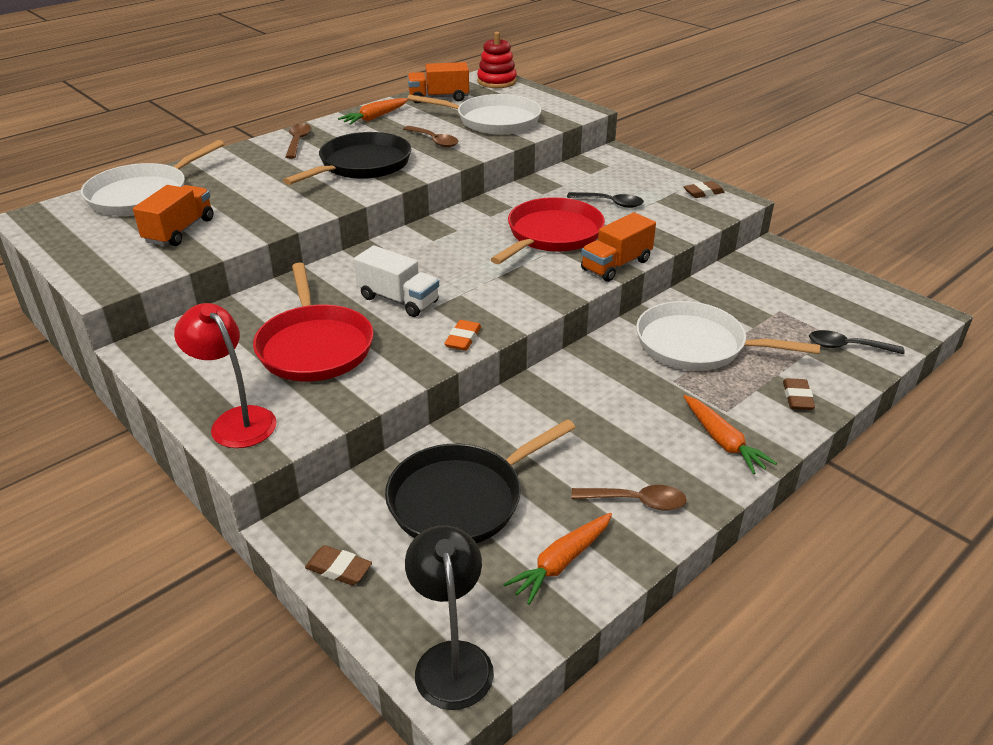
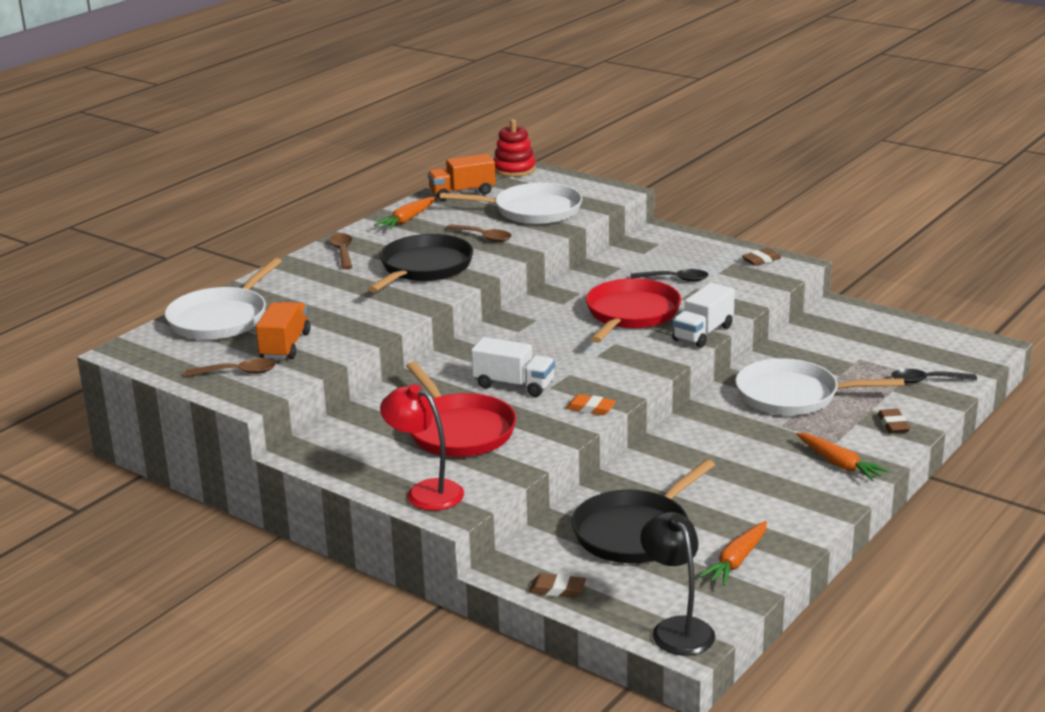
camera: 10 degrees left, 10 degrees down
(463, 339) = (591, 408): orange eraser -> orange eraser turned 75 degrees counterclockwise
(616, 265) = (703, 333): orange truck -> white truck
(636, 501) = (782, 514): brown spoon -> brown spoon (238, 372)

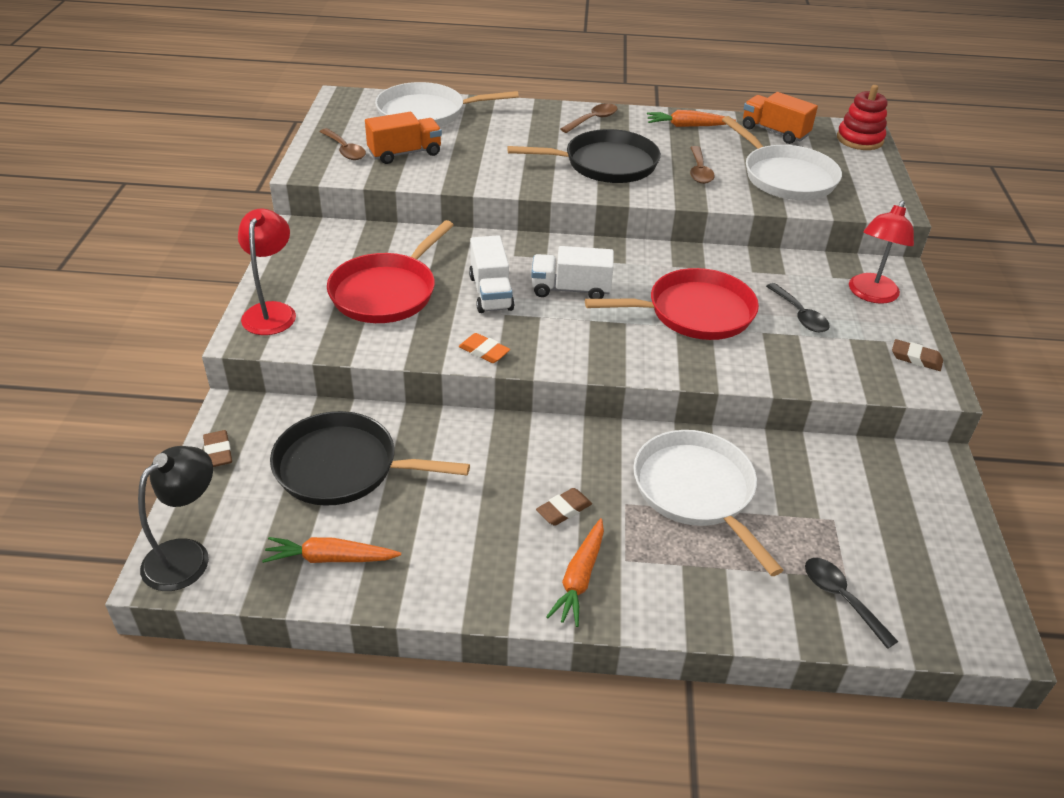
camera: 55 degrees right, 15 degrees up
(591, 408) = (484, 351): orange eraser -> orange eraser turned 45 degrees counterclockwise
(678, 248) = (870, 295): none -> red lamp
(703, 333) = (703, 372): white truck -> white truck (570, 289)
(893, 424) = (707, 599): brown eraser -> brown eraser (564, 510)

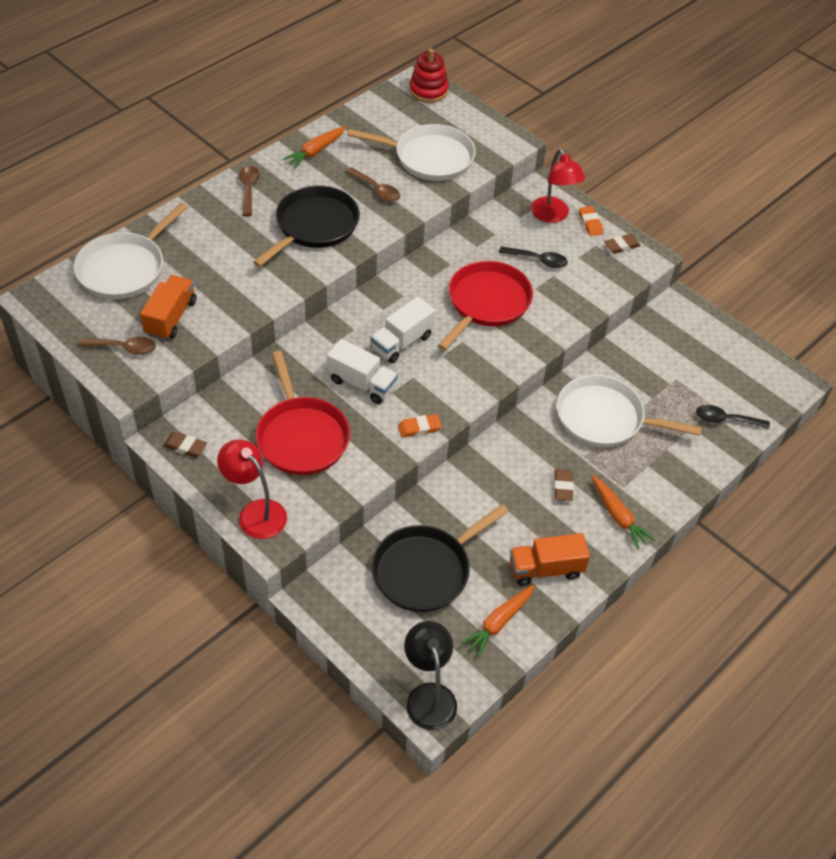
camera: 50 degrees left, 10 degrees up
(218, 452) = (344, 629): brown eraser -> brown eraser (185, 446)
(774, 132) = (373, 119): orange truck -> orange truck (546, 569)
(905, 322) = (590, 223): none -> orange eraser

